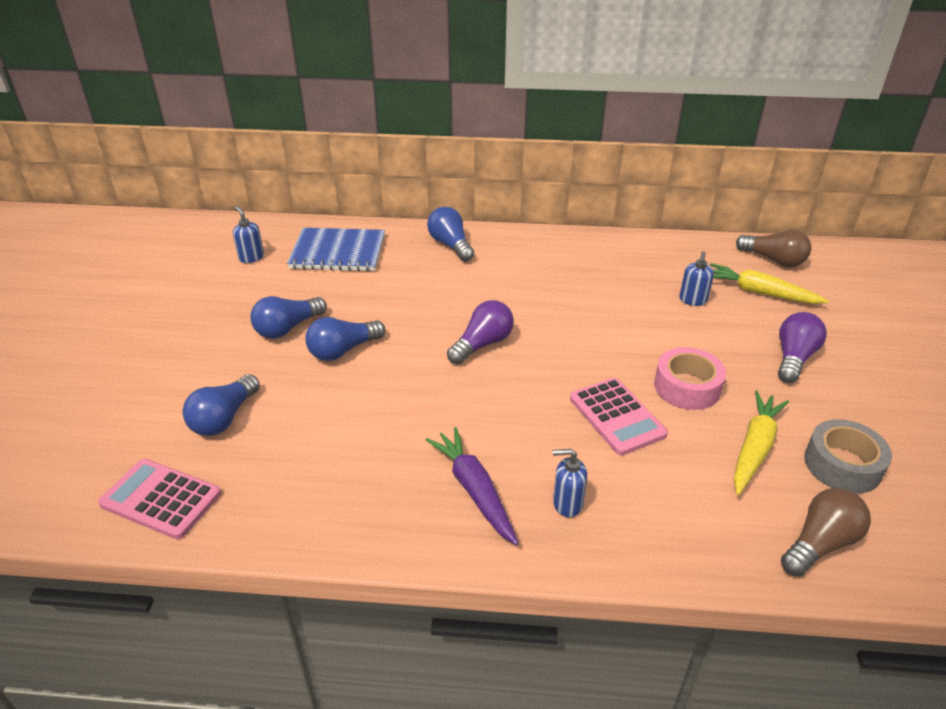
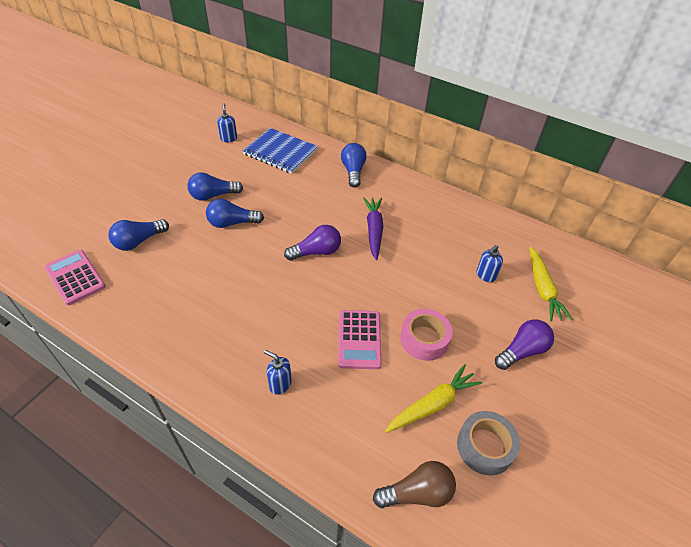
camera: 25 degrees right, 10 degrees up
(474, 490) = (234, 349): purple carrot -> purple carrot (374, 230)
(759, 292) = (542, 289): yellow carrot -> yellow carrot turned 150 degrees counterclockwise
(774, 260) = (578, 267): brown light bulb -> none

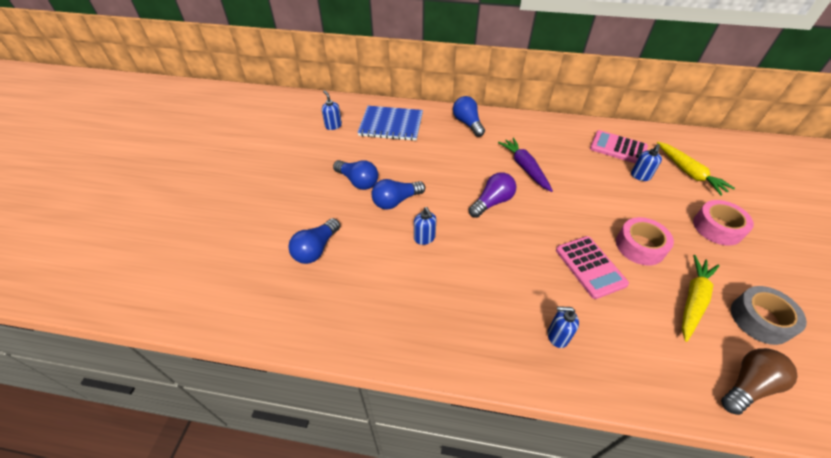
camera: 20 degrees left, 0 degrees up
(75, 277) = (274, 310): pink calculator -> pink calculator (618, 148)
(213, 195) = (358, 181): blue light bulb -> blue light bulb turned 105 degrees counterclockwise
(232, 263) = (424, 238): none -> blue soap dispenser
(522, 351) = (717, 228): purple light bulb -> pink tape

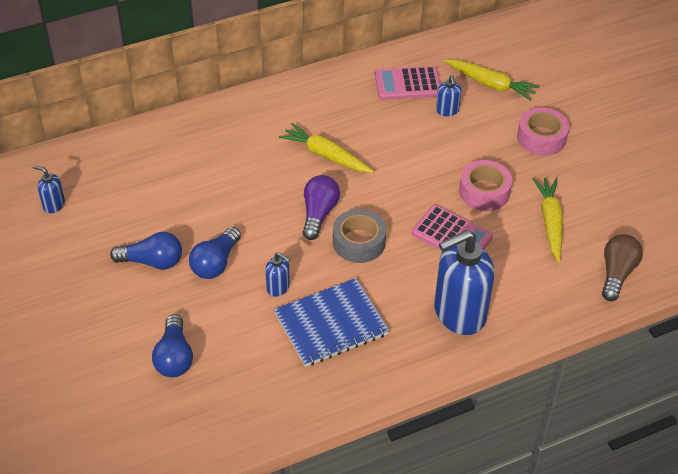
camera: 35 degrees left, 0 degrees up
(391, 125) = (128, 169): blue notebook -> blue notebook (331, 324)
(467, 123) = (221, 125): blue light bulb -> none
(525, 168) = (326, 155): purple carrot -> yellow carrot
(557, 336) = (459, 313): blue soap dispenser -> blue soap dispenser, size x2.25
(760, 319) = (607, 212): grey tape -> grey tape (359, 242)

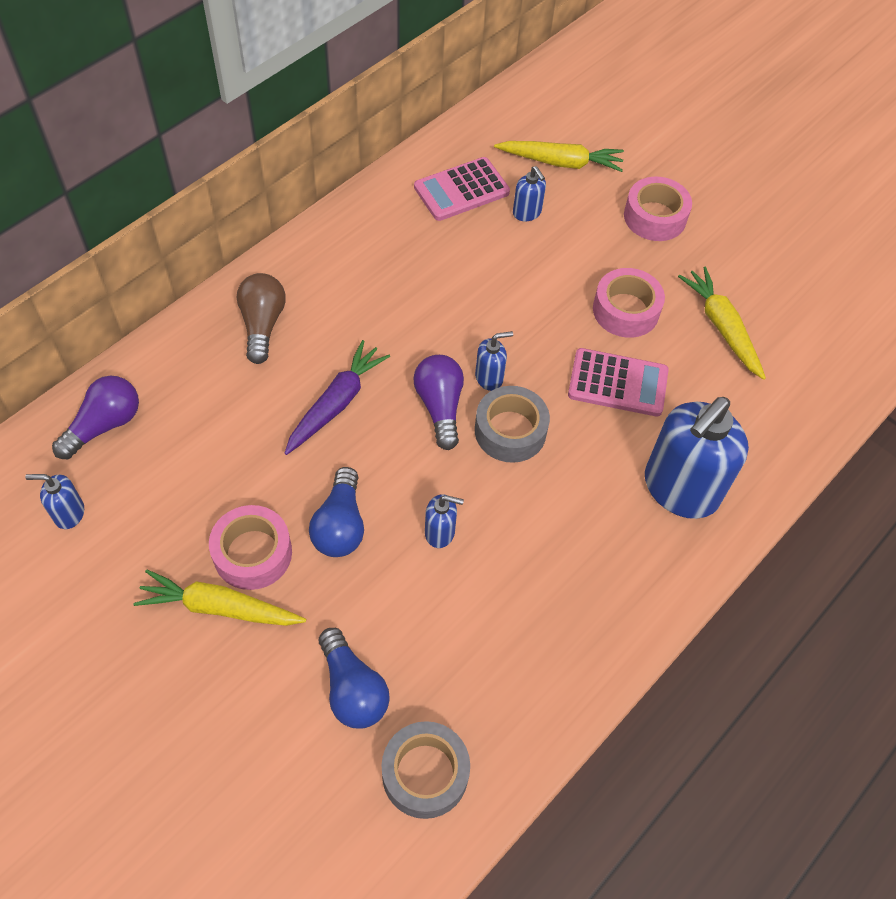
camera: 25 degrees left, 10 degrees up
(99, 162) = (104, 425): none -> purple light bulb
(152, 261) = (252, 553): blue light bulb -> pink tape
(194, 418) = (425, 773): none -> grey tape
(251, 191) = (336, 403): none -> purple carrot
(326, 155) = (408, 320): yellow carrot -> yellow carrot (219, 607)
(331, 324) = (533, 562): blue notebook -> none
(362, 206) = (489, 377): none -> blue soap dispenser
(616, 273) = (829, 371): brown light bulb -> brown light bulb (262, 325)

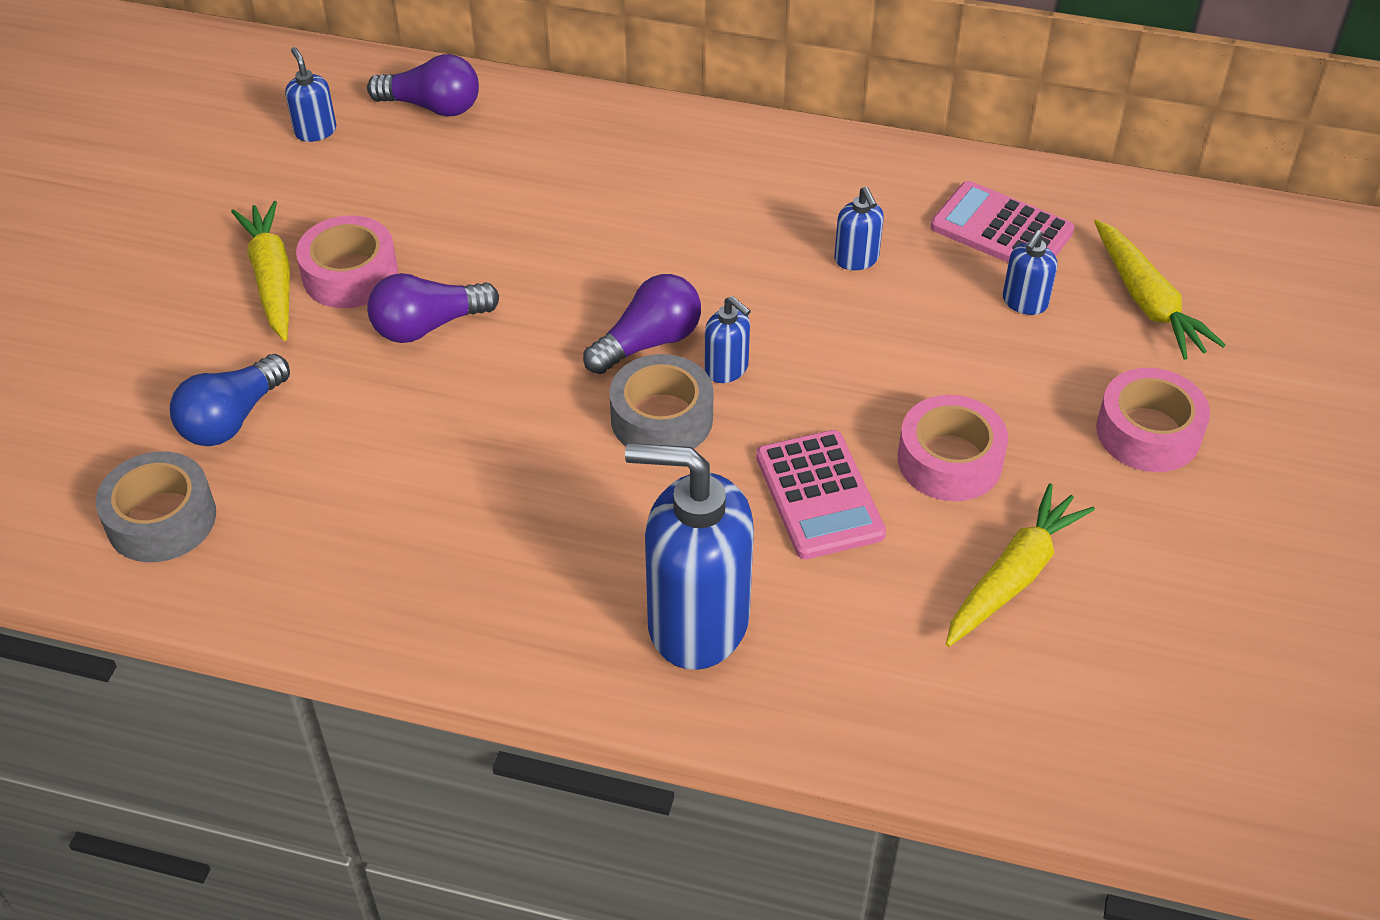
camera: 65 degrees right, 10 degrees down
(262, 325) = (647, 156): brown light bulb -> none
(336, 403) = (587, 256): purple carrot -> none
(340, 525) = (428, 326): blue light bulb -> purple light bulb
(440, 532) = (473, 411): blue soap dispenser -> blue soap dispenser (856, 259)

